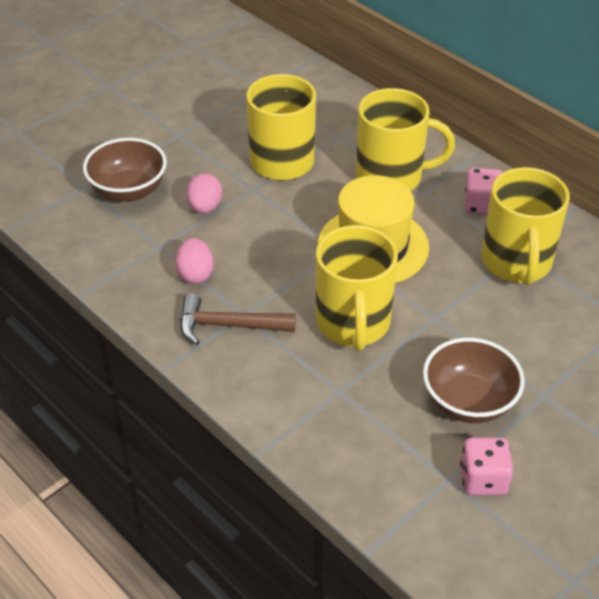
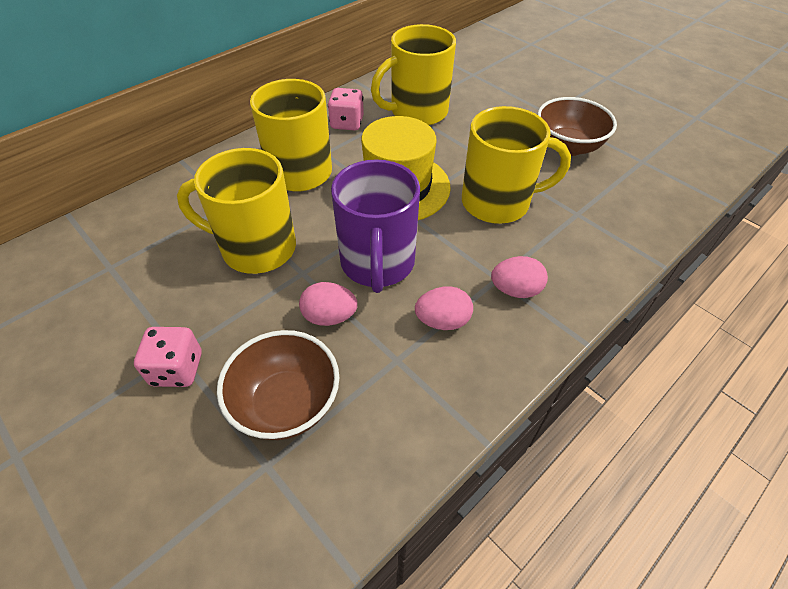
camera: 90 degrees left, 5 degrees up
(228, 325) = (515, 290): brown hammer -> pink egg
(263, 233) = (377, 264): none -> purple mug
(483, 479) = (635, 145): pink dice -> pink dice (177, 369)
(516, 262) = (417, 112): yellow mug -> yellow mug turned 150 degrees clockwise

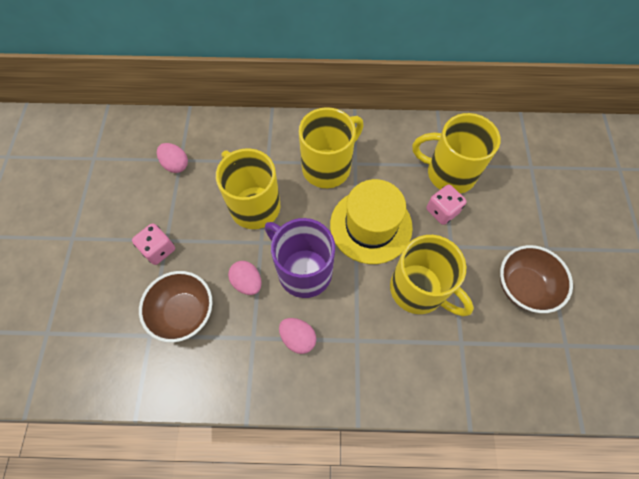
camera: 45 degrees right, 15 degrees up
(347, 123) = (393, 148): pink dice -> pink dice (442, 211)
(377, 264) = (303, 271): purple mug -> purple mug turned 90 degrees clockwise
(515, 290) = (358, 357): pink egg -> pink egg (176, 164)

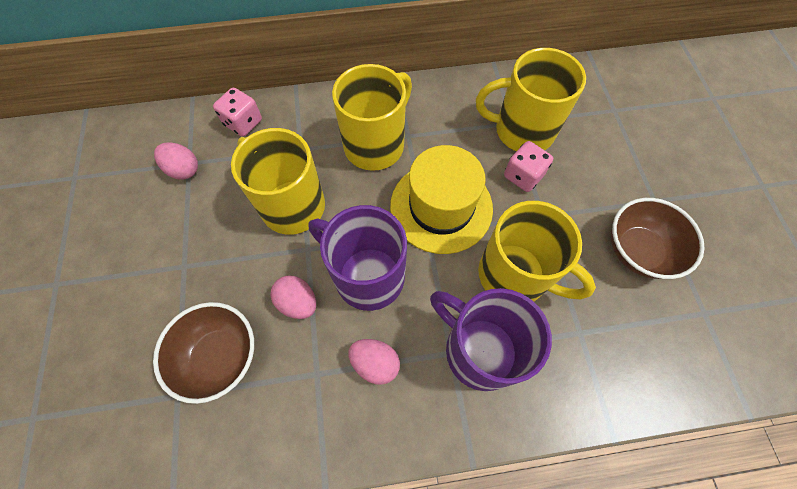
camera: 10 degrees left, 0 degrees up
(159, 249) = (175, 280): pink dice -> pink dice (243, 123)
(379, 342) = (479, 350): none -> purple mug

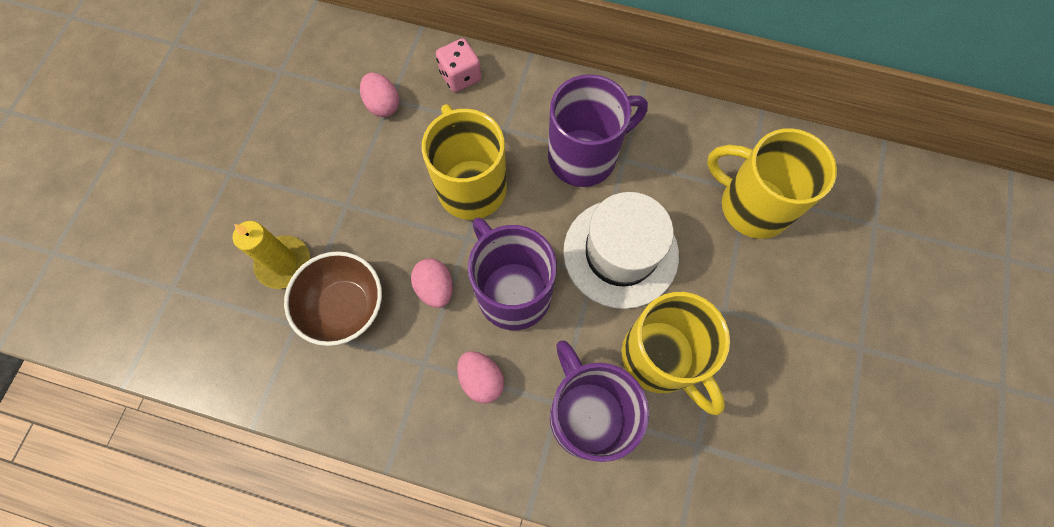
camera: 25 degrees right, 5 degrees up
(143, 343) = (284, 263): none -> yellow candle
(375, 145) = (584, 156): yellow mug -> purple mug
(441, 207) = (620, 253): yellow hat -> white hat
(523, 176) = (726, 257): pink dice -> none
(638, 251) = (808, 392): brown bowl -> none

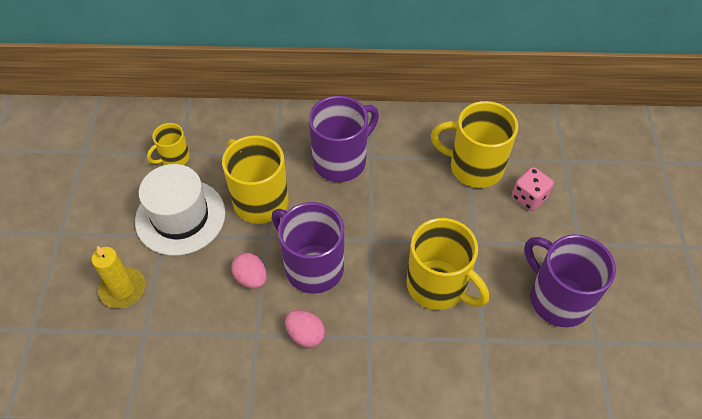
camera: 15 degrees left, 15 degrees down
(345, 307) = (182, 309): brown bowl -> none
(383, 105) = (174, 158): pink egg -> yellow mug
(460, 76) = (230, 126): pink dice -> pink dice (529, 197)
(587, 414) = (394, 339): purple mug -> purple mug (557, 298)
(620, 253) = (387, 221): white hat -> white hat (180, 217)

